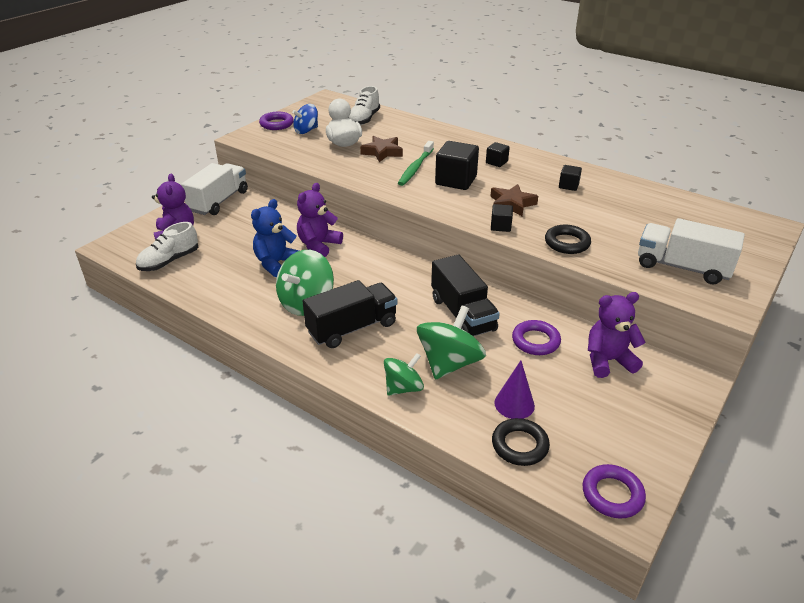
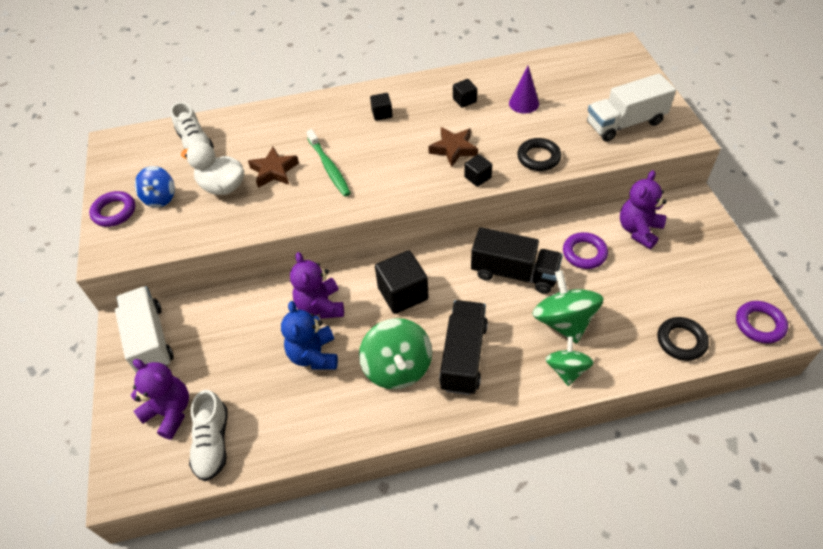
camera: 45 degrees left, 15 degrees up
(456, 180) = (380, 157): black cube -> black cube (403, 293)
(514, 404) = (639, 314): purple cone -> purple cone (524, 103)

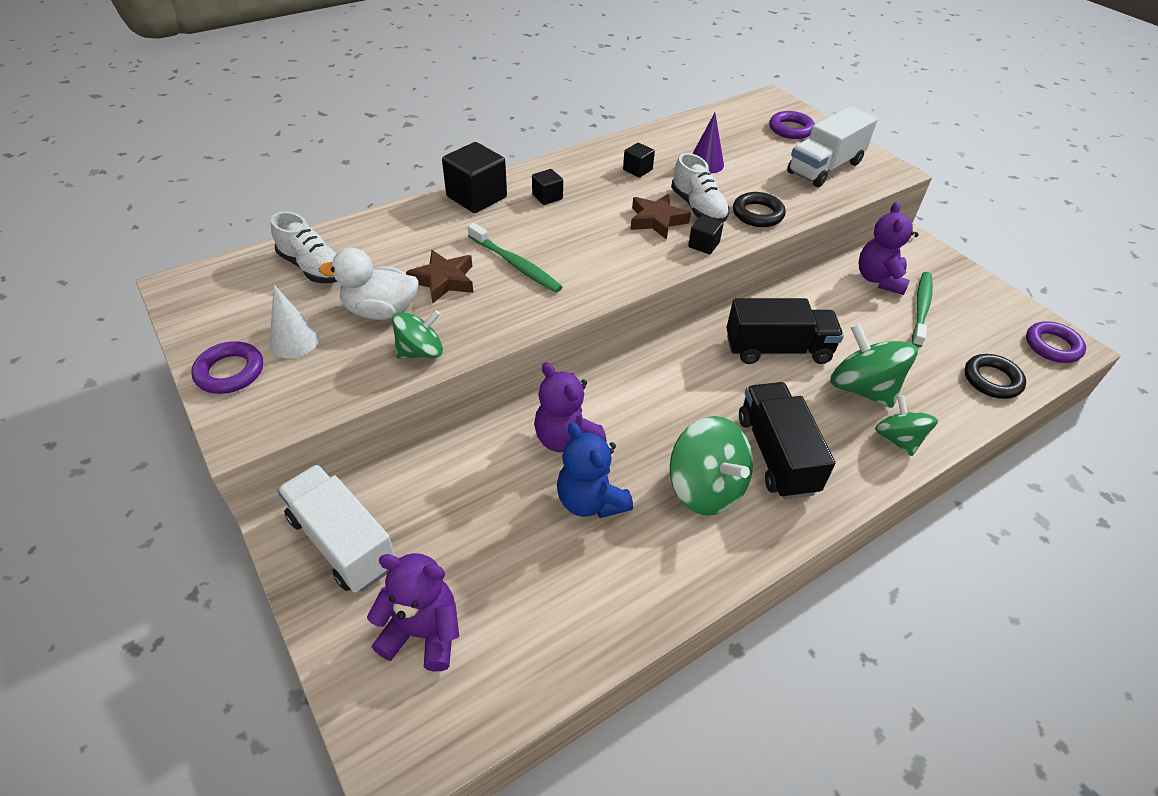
camera: 25 degrees left, 5 degrees down
(160, 198) = (294, 341): blue spinning top -> white cone
(213, 443) = (510, 656): white shoe -> white shoe (698, 208)
(233, 223) = (420, 352): none -> green spinning top
(403, 293) = (662, 400): black cube -> black cube (476, 197)
(584, 253) = (839, 313): purple ring -> purple ring (790, 129)
(659, 264) = (921, 308): none -> green toothbrush

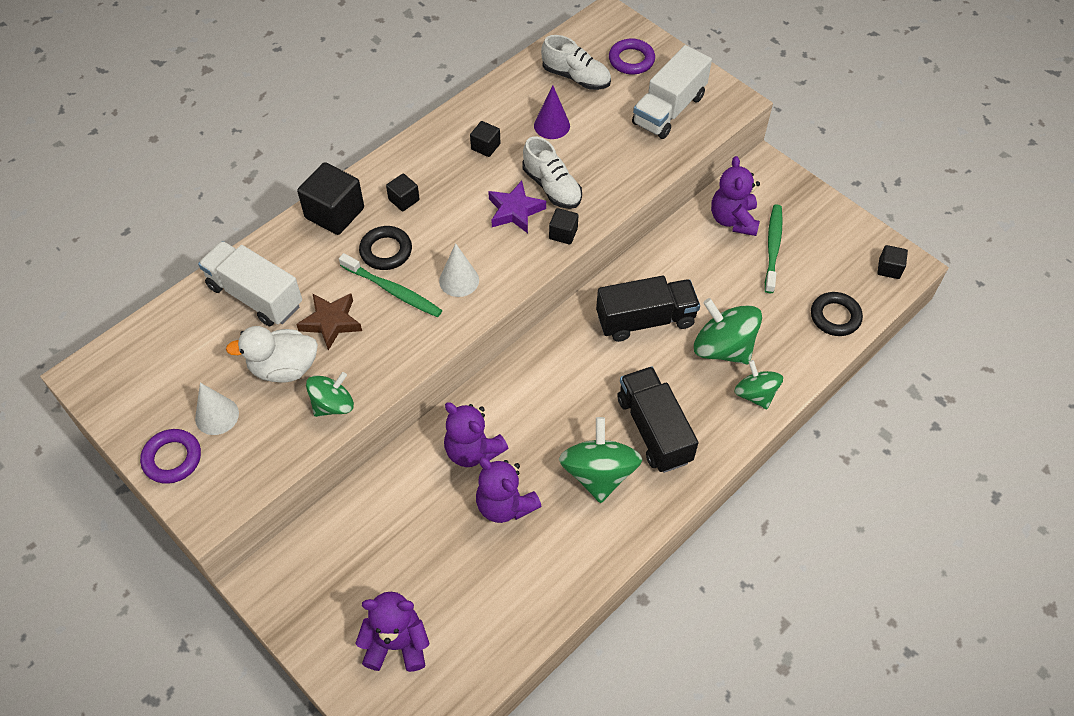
camera: 10 degrees left, 10 degrees up
(313, 268) = (204, 331): white shoe -> white shoe (576, 77)
(342, 542) = (309, 583): white truck -> white truck (255, 296)
(586, 266) = (459, 280): none -> white cone
(590, 501) = (505, 505): blue teddy bear -> purple teddy bear
(657, 220) = (515, 211): brown star -> purple star
(705, 488) = (598, 474): green spinning top -> green spinning top turned 135 degrees counterclockwise
(757, 214) = (609, 184): black ring -> black ring (386, 251)
(1052, 346) = (889, 269): purple ring -> black cube

